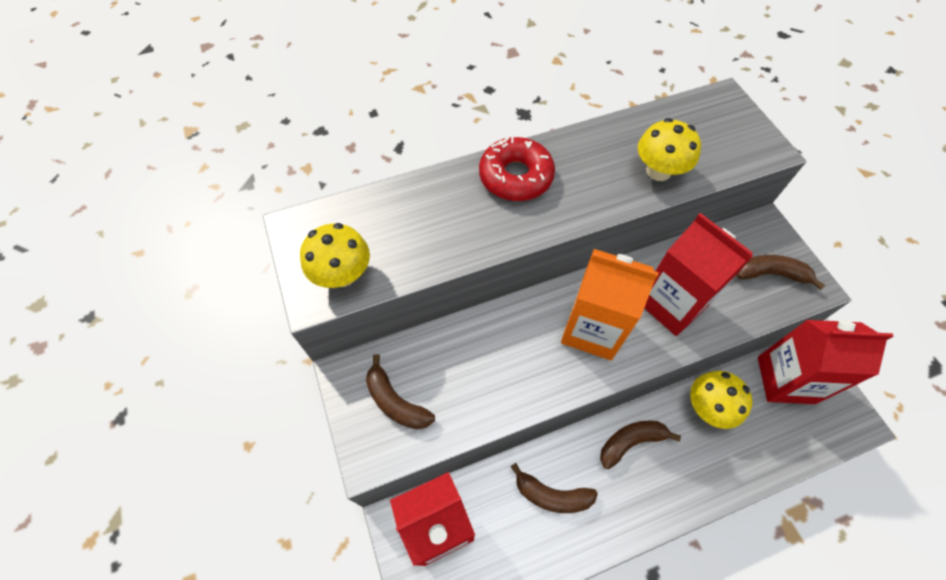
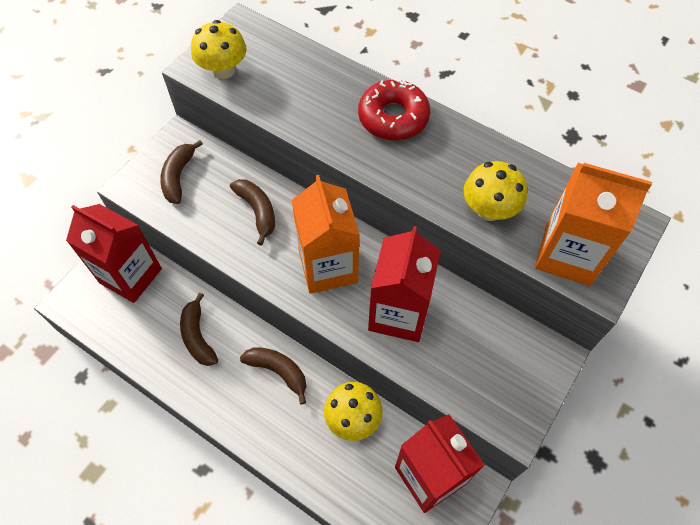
camera: 55 degrees right, 0 degrees up
(731, 150) = (567, 254): none -> orange carton
(771, 274) = (498, 381): brown banana -> brown banana (257, 211)

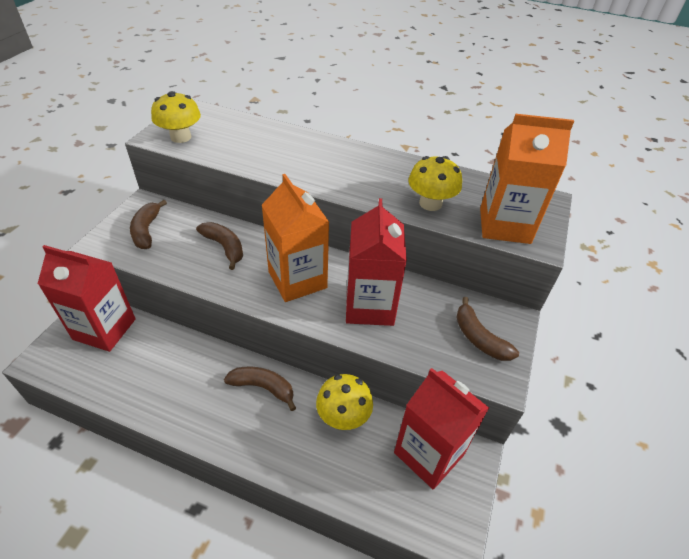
camera: 15 degrees left, 15 degrees down
(198, 336) = (178, 370): brown banana -> brown banana (479, 338)
(393, 117) = (333, 154): red donut -> none

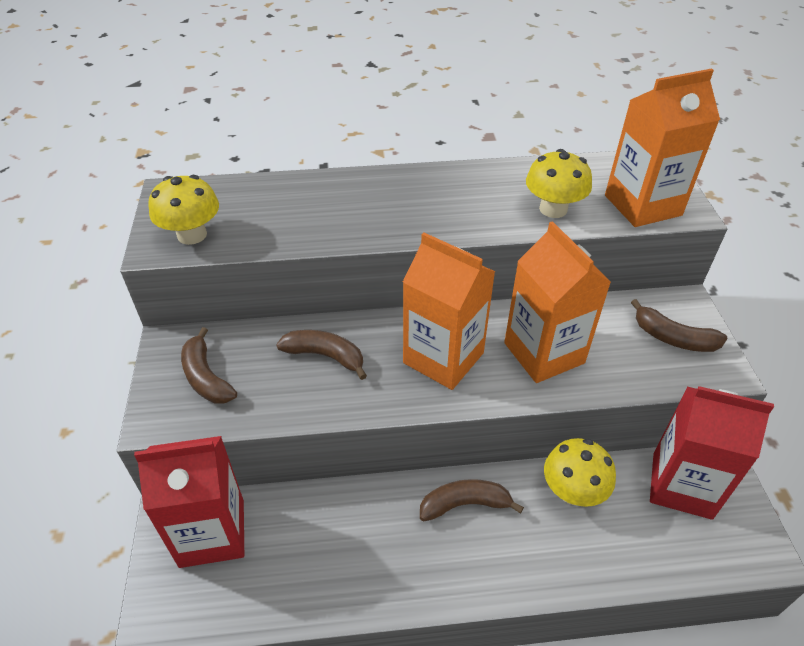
camera: 25 degrees left, 0 degrees up
(369, 306) = (544, 353): red carton -> orange carton

